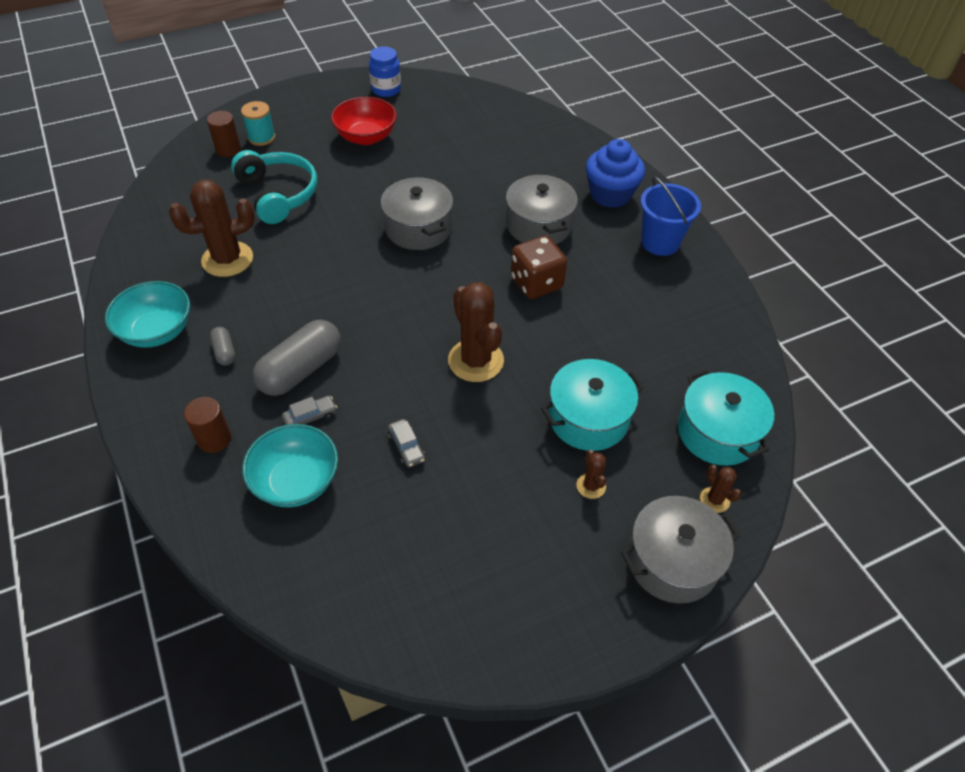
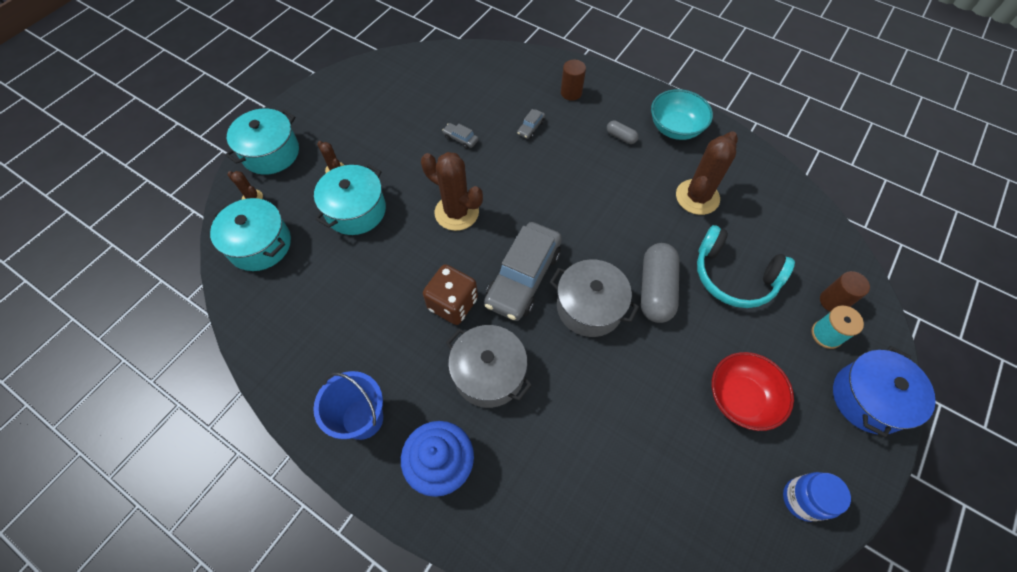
camera: 150 degrees right, 10 degrees up
(284, 103) = (868, 398): none -> blue pot
(296, 481) = (506, 95): turquoise bowl -> none
(301, 370) = (563, 150): grey capsule -> grey capsule (655, 290)
(456, 273) = (523, 277): none -> grey car
(672, 561) = (271, 153): grey pot -> turquoise pot

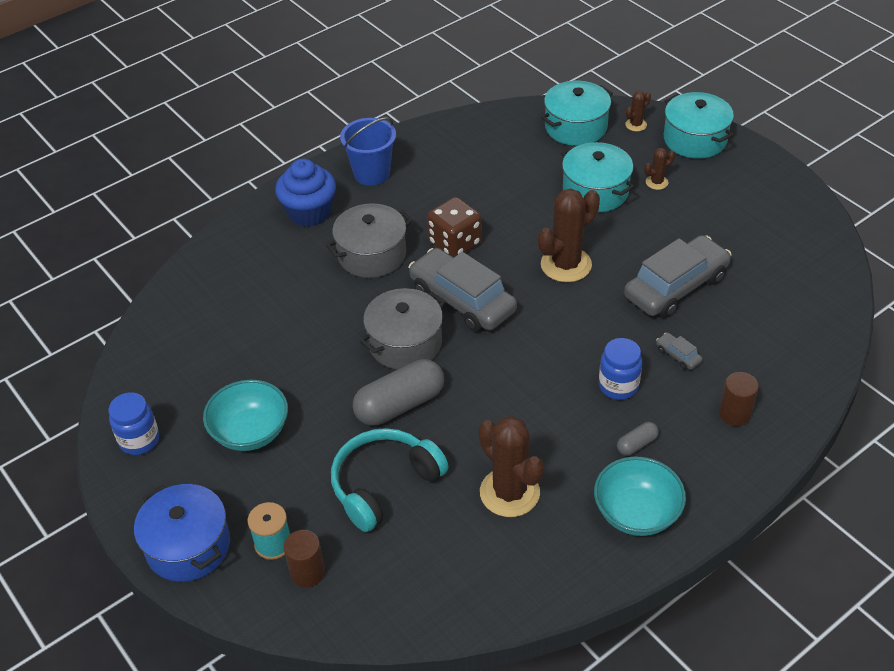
camera: 110 degrees right, 15 degrees down
(460, 139) = (676, 287): grey car -> grey car, size x2.50
(574, 155) = (618, 386): none -> blue jar
(655, 290) = (400, 405): grey capsule -> grey capsule turned 60 degrees counterclockwise
(740, 398) = (250, 432): red bowl -> turquoise bowl

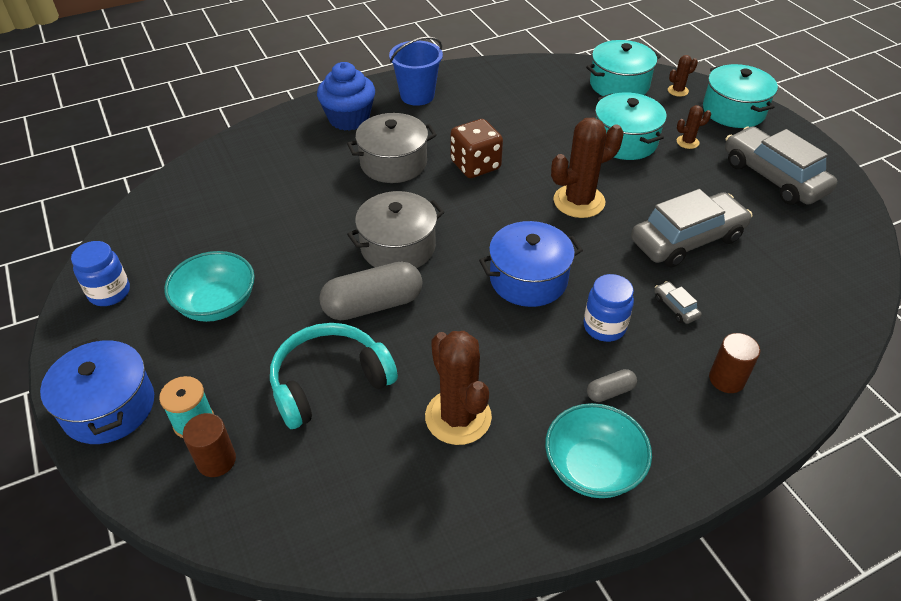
camera: 10 degrees right, 0 degrees up
(462, 300) = (467, 217): grey car -> grey car (773, 177)
(538, 353) = (528, 279): none -> blue pot

